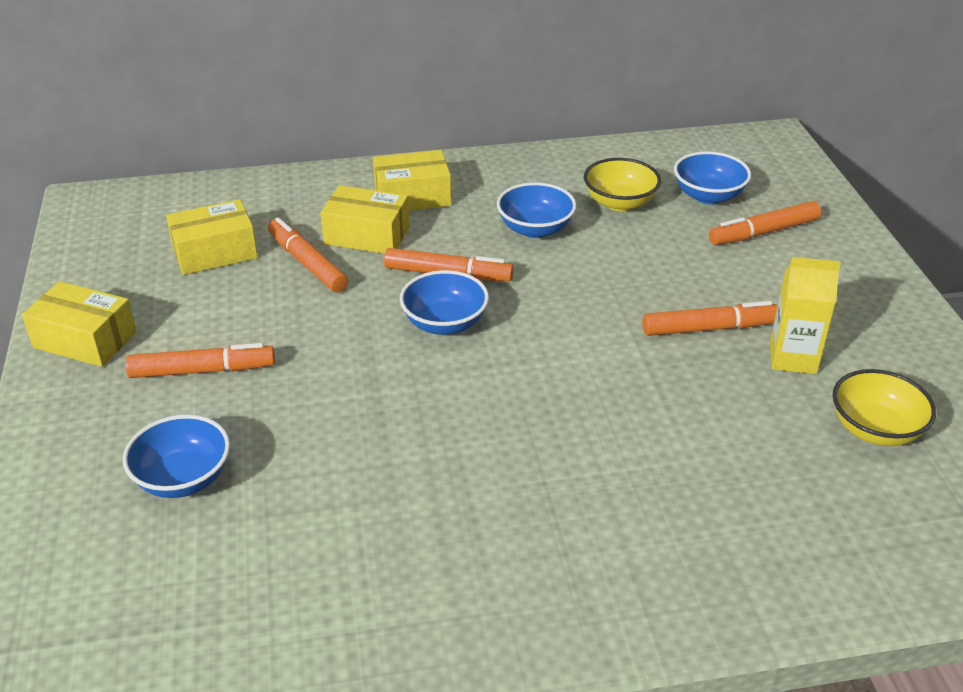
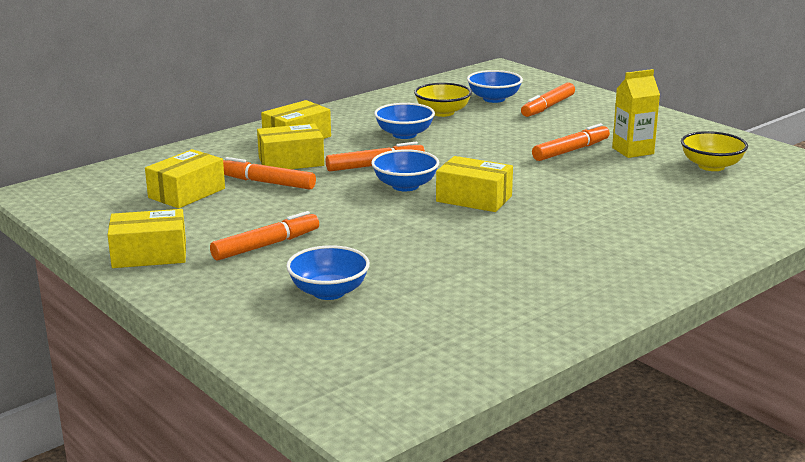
camera: 30 degrees left, 15 degrees down
(499, 377) = (474, 198): none -> yellow box

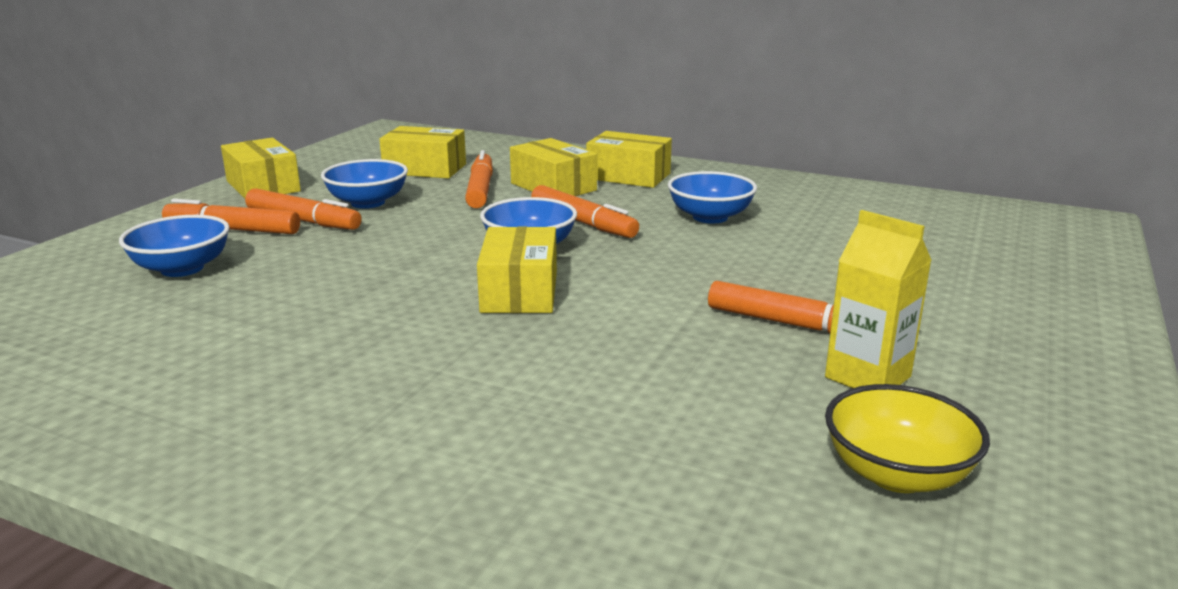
camera: 65 degrees right, 0 degrees up
(442, 112) = (825, 221): yellow bowl -> none
(494, 99) = (937, 239): blue bowl -> blue bowl (368, 203)
(548, 107) = (971, 278): orange marker -> orange marker (232, 229)

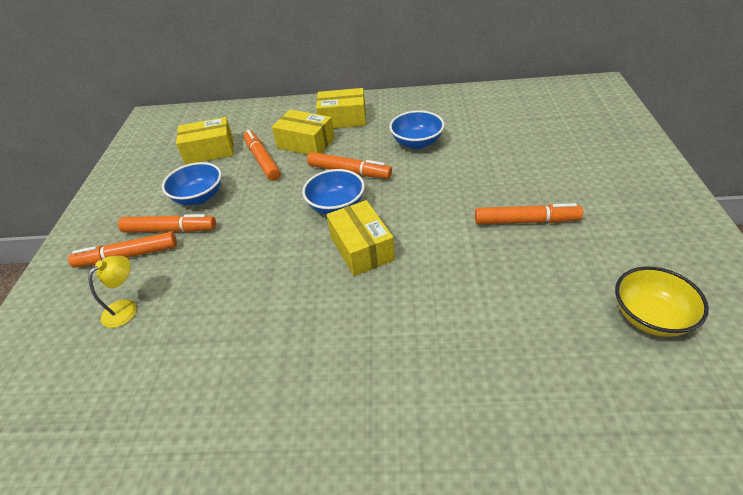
camera: 20 degrees left, 20 degrees up
(182, 269) = (126, 308): blue bowl -> yellow lamp
(263, 186) = (110, 204): yellow box -> none
(867, 377) = (588, 249): yellow carton -> none

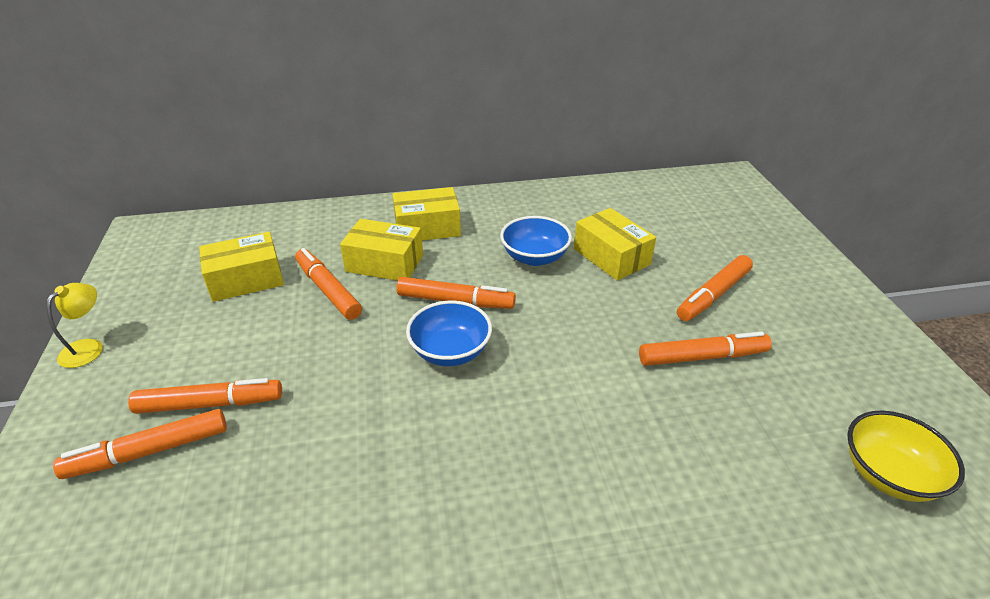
camera: 15 degrees left, 5 degrees down
(126, 308) = (163, 539): yellow lamp -> yellow lamp (88, 347)
(199, 197) = (245, 350): blue bowl -> none
(361, 248) = (502, 411): yellow box -> yellow box (611, 256)
(551, 176) = (713, 295): none -> orange marker

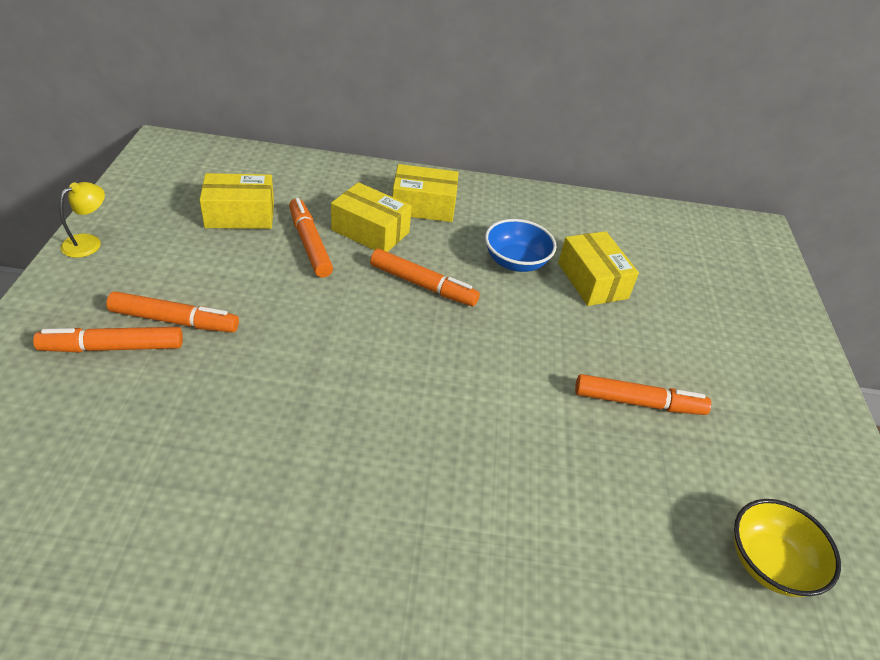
camera: 10 degrees right, 5 degrees up
(450, 351) = (400, 331): blue bowl -> none
(713, 295) = (678, 345): orange marker -> none

